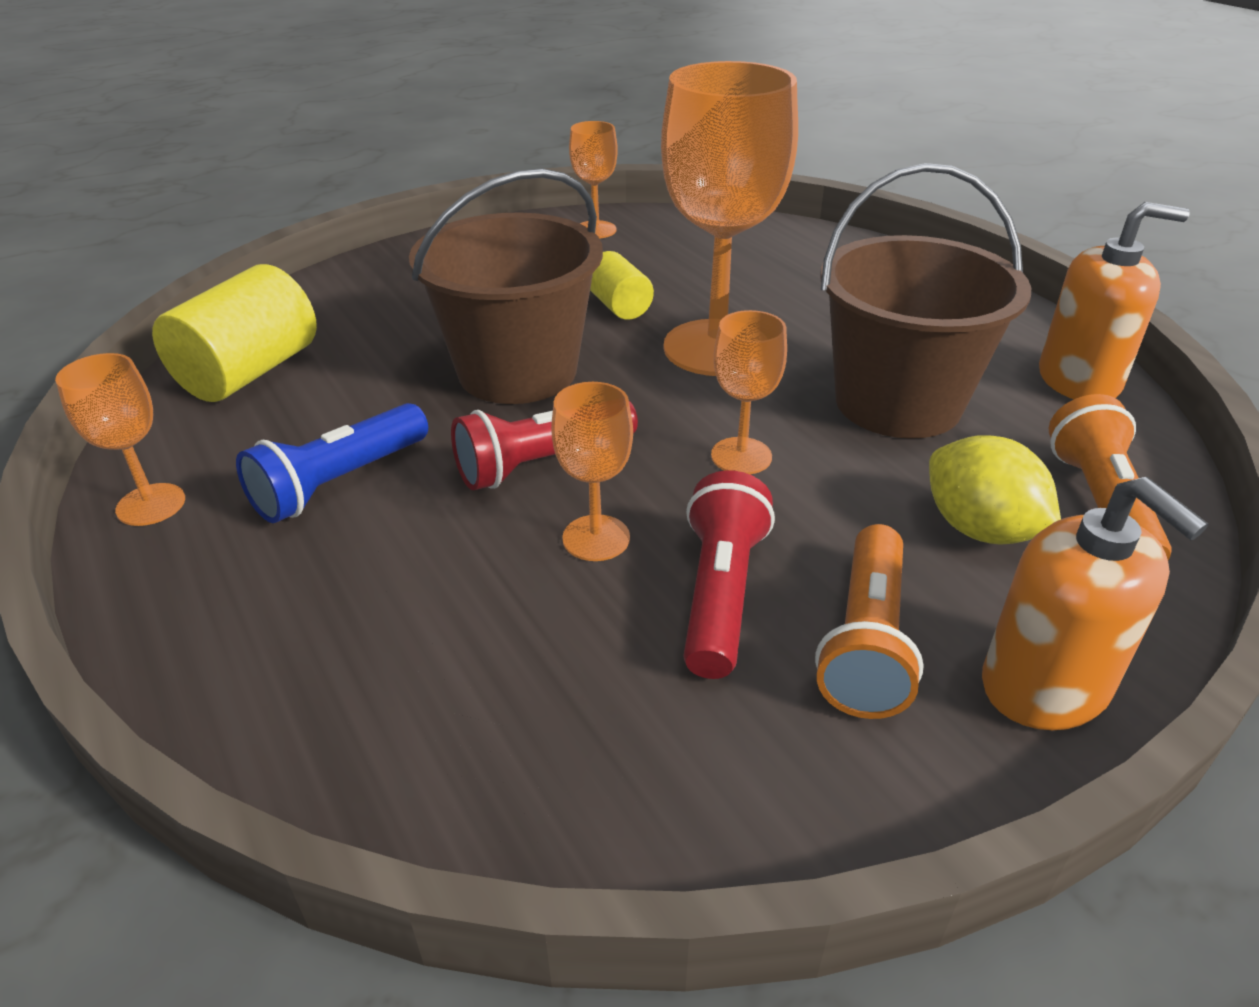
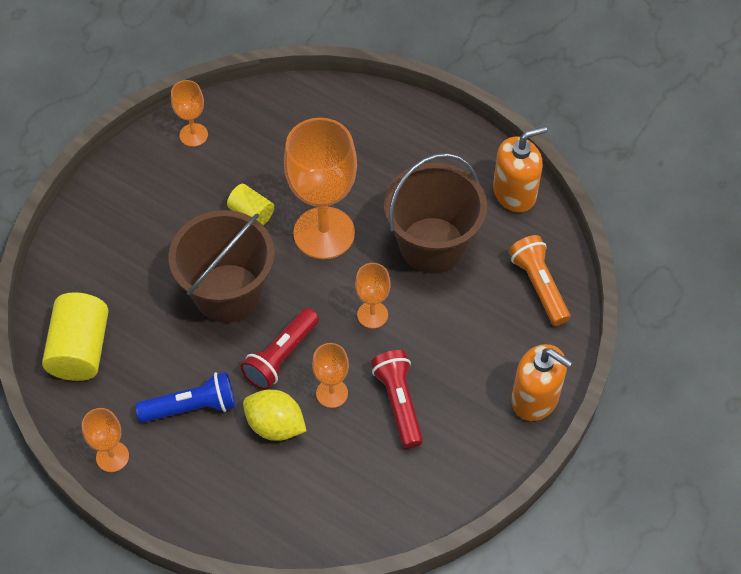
camera: 25 degrees left, 20 degrees up
(339, 482) = (192, 407): blue flashlight -> blue flashlight turned 120 degrees counterclockwise
(865, 642) = (464, 404): orange flashlight -> none
(980, 529) = (492, 322): yellow lemon -> yellow lemon (275, 425)

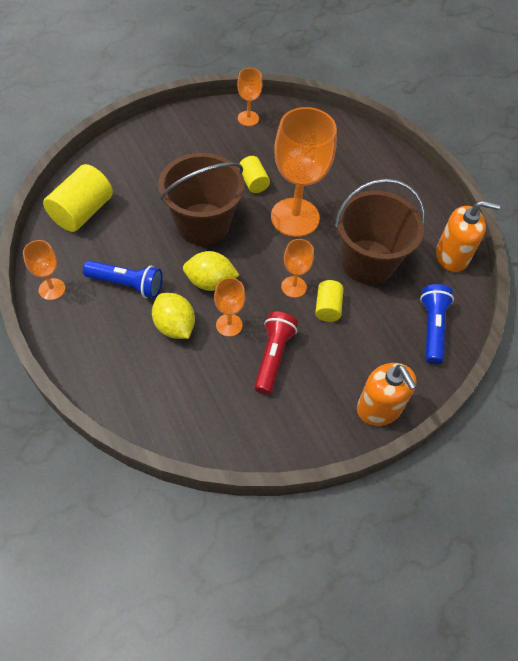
camera: 25 degrees right, 0 degrees up
(281, 356) = (210, 282): red flashlight -> yellow lemon
(421, 319) = (327, 307): none -> yellow cylinder
(539, 286) = (432, 328): orange flashlight -> blue flashlight

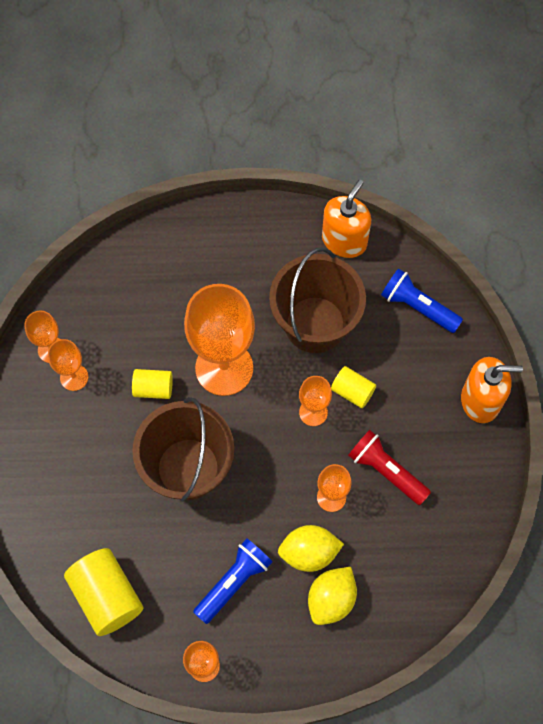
camera: 60 degrees left, 10 degrees up
(210, 282) = (270, 493): yellow lemon -> yellow lemon (331, 599)
(235, 137) = (74, 377): none -> orange goblet

